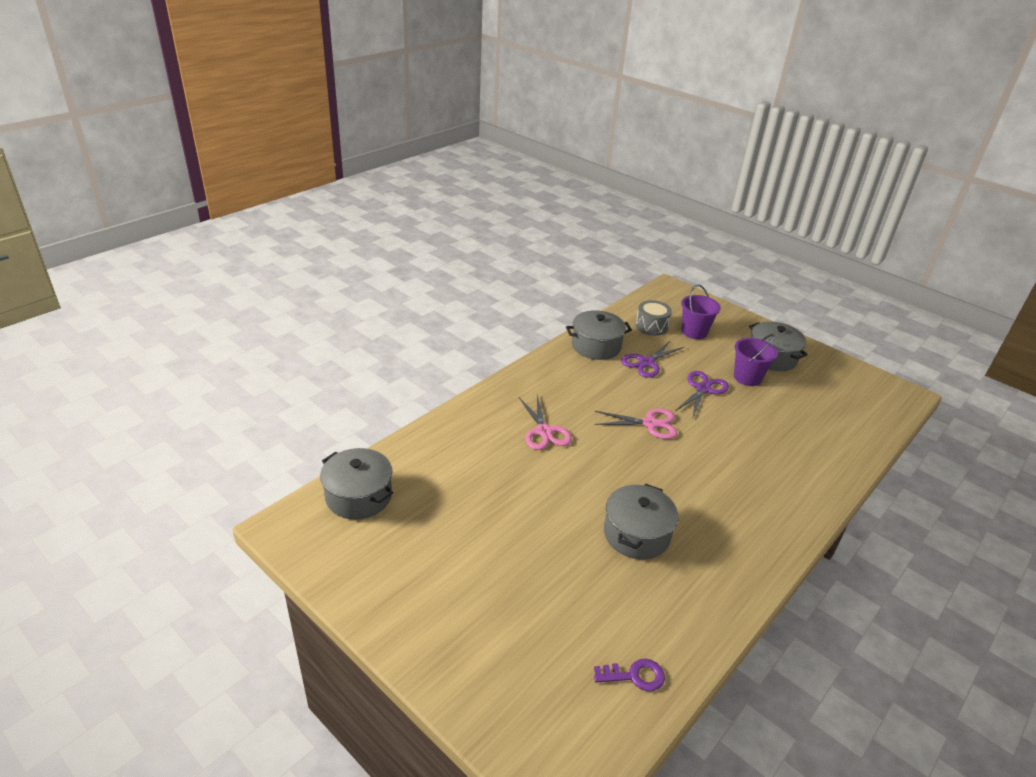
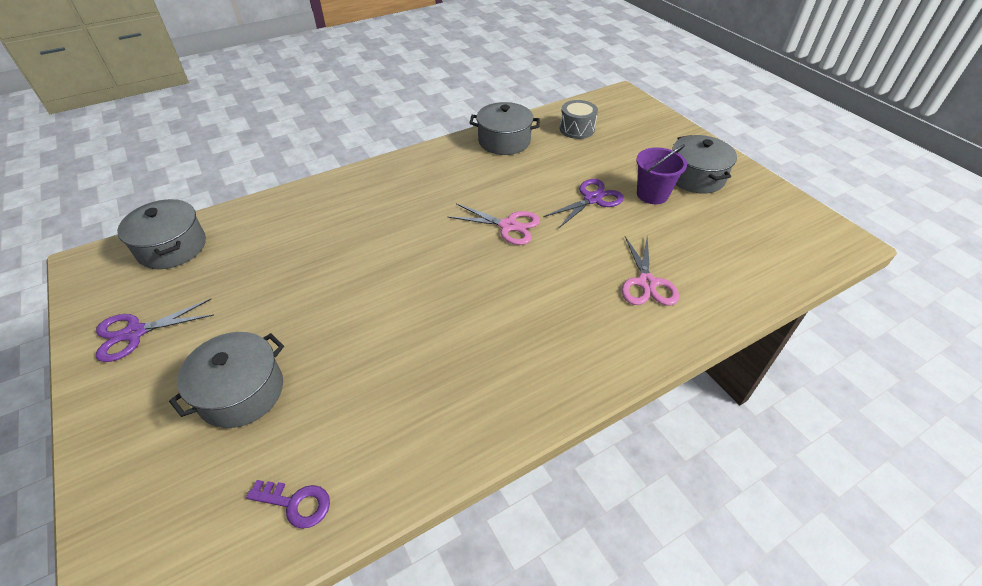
camera: 20 degrees right, 10 degrees up
(544, 432) = (391, 216): pink scissors -> pink scissors (646, 283)
(636, 534) = (412, 340): grey pot -> grey pot (241, 392)
(646, 363) = (546, 164): purple scissors -> purple scissors (134, 333)
(694, 332) = (621, 140): purple bucket -> none

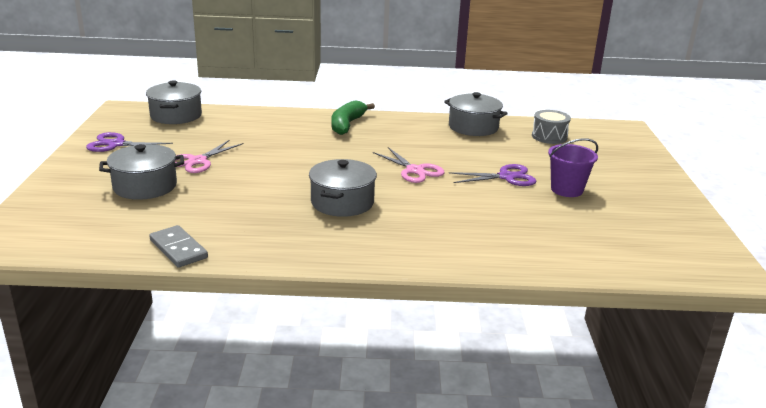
camera: 30 degrees right, 20 degrees down
(296, 503) = (123, 238): purple key -> none
(380, 482) = (178, 249): none -> grey domino
(384, 184) = (347, 124): none -> green banana
(646, 283) = (488, 232): pink scissors -> pink scissors (197, 161)
(696, 177) = (626, 192): grey pot -> grey pot (342, 202)

